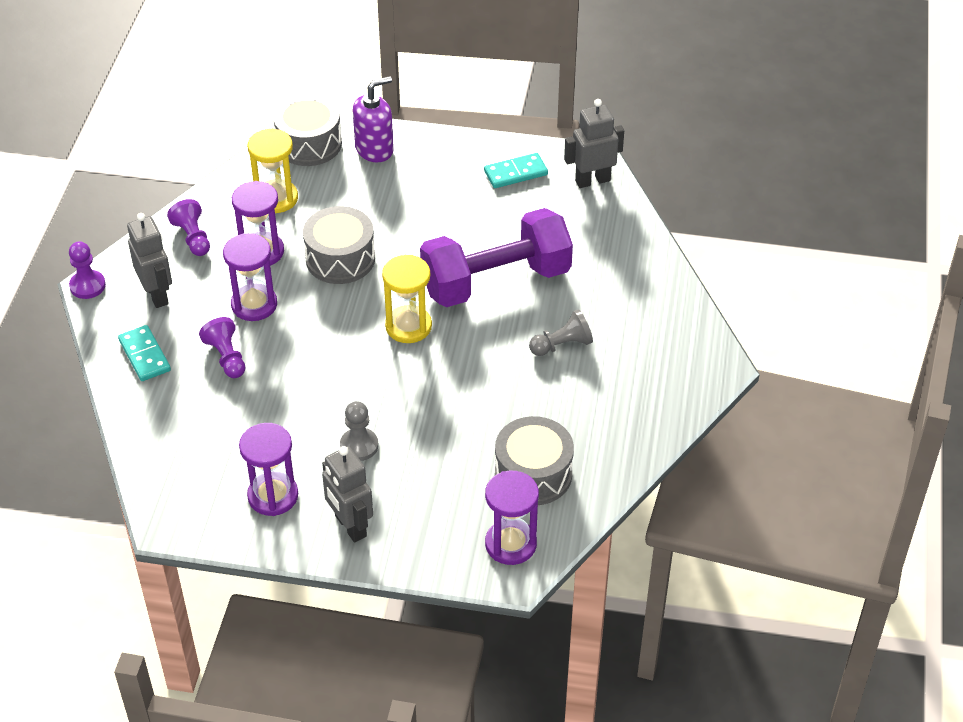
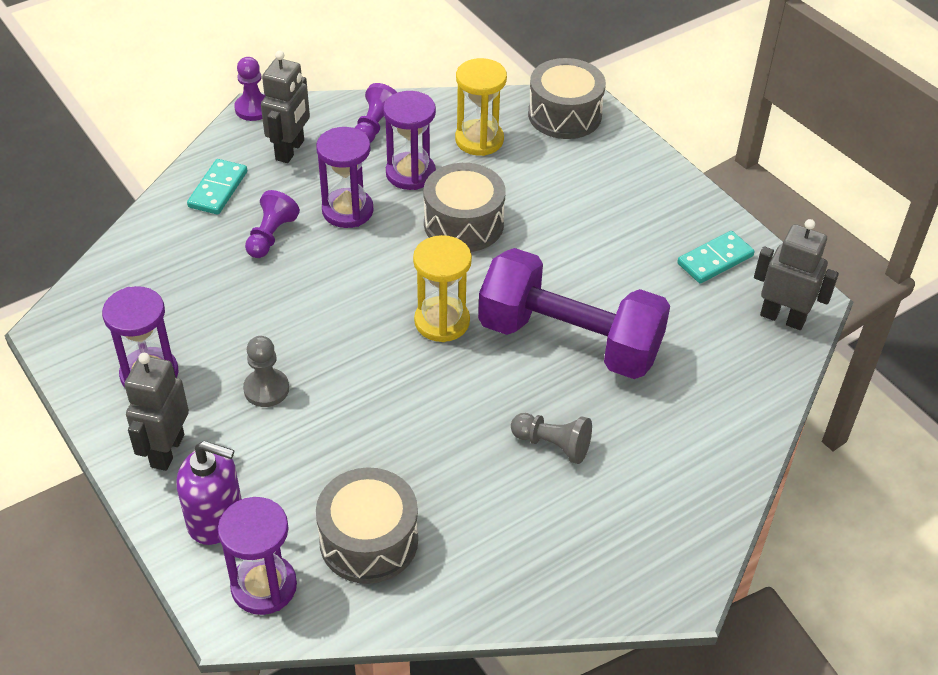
camera: 45 degrees right, 0 degrees up
(374, 149) = (614, 155): purple soap dispenser -> purple soap dispenser (216, 519)
(515, 173) = (715, 260): turquoise domino -> turquoise domino turned 60 degrees counterclockwise

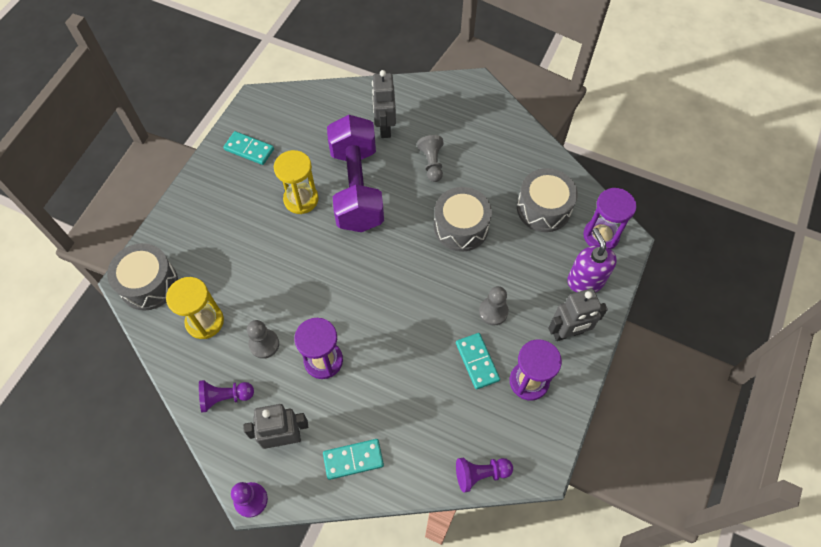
camera: 120 degrees left, 15 degrees up
(220, 339) = (477, 361): none -> turquoise domino
(271, 236) = (376, 392): purple pawn -> purple pawn (480, 474)
(410, 173) = (264, 344): purple hourglass -> grey pawn
(442, 321) = (383, 254): yellow hourglass -> yellow hourglass (301, 199)
(463, 224) = (295, 286): grey drum -> grey drum (461, 227)
(782, 318) = (277, 106): grey robot -> grey robot (385, 127)

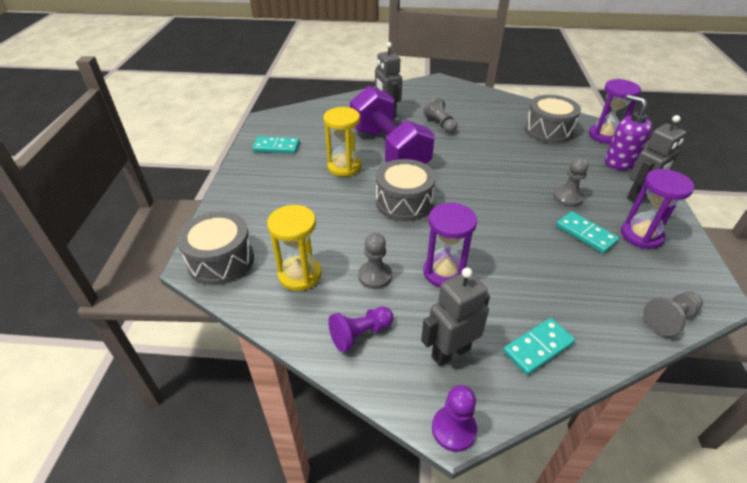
camera: 20 degrees left, 20 degrees down
(461, 227) = (494, 154): grey drum -> grey drum (404, 202)
(480, 474) = (669, 318): purple pawn -> grey pawn

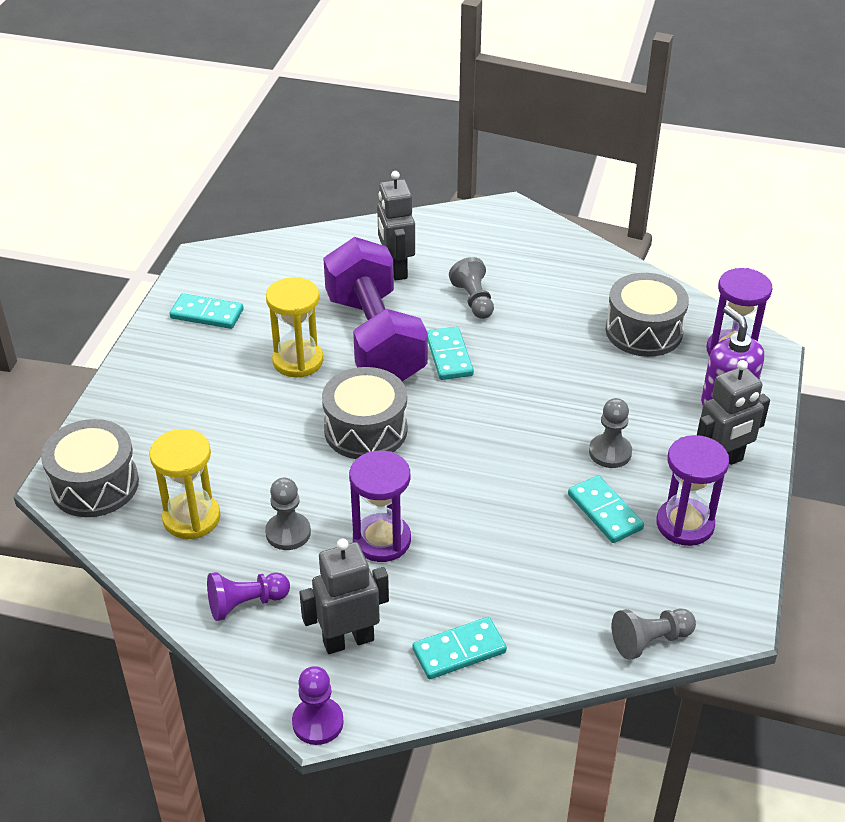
camera: 10 degrees right, 0 degrees up
(439, 154) = (449, 356): none -> turquoise domino

